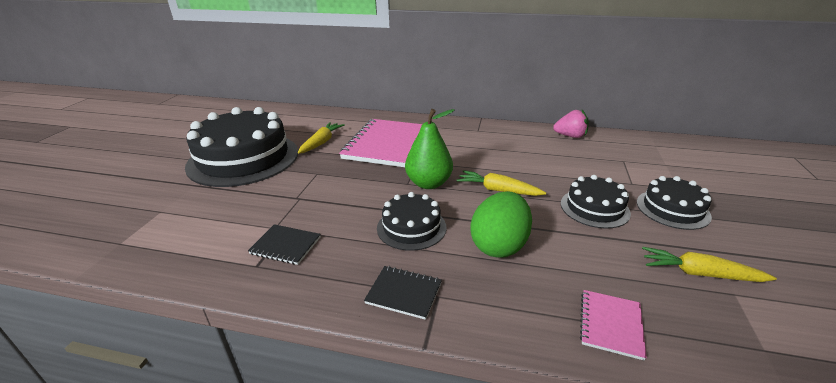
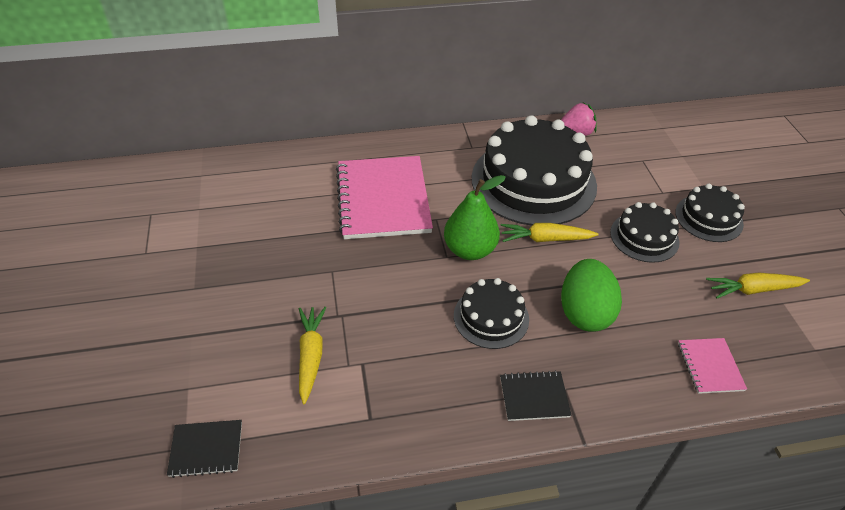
camera: 25 degrees left, 15 degrees up
(243, 158) = (216, 273): black cake -> black cake (533, 181)
(285, 245) = (380, 384): black notebook -> black notebook (206, 449)
(321, 142) = (297, 217): yellow carrot -> yellow carrot (311, 356)

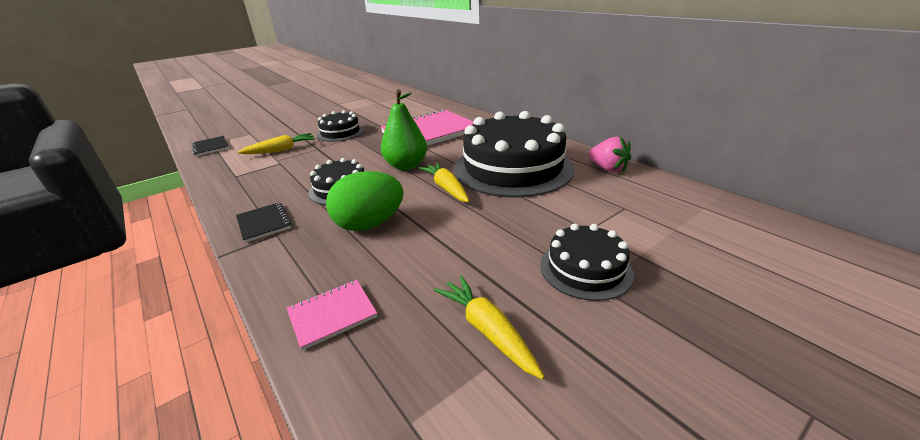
camera: 65 degrees right, 15 degrees down
(644, 237) = (501, 233): black cake -> black cake (340, 132)

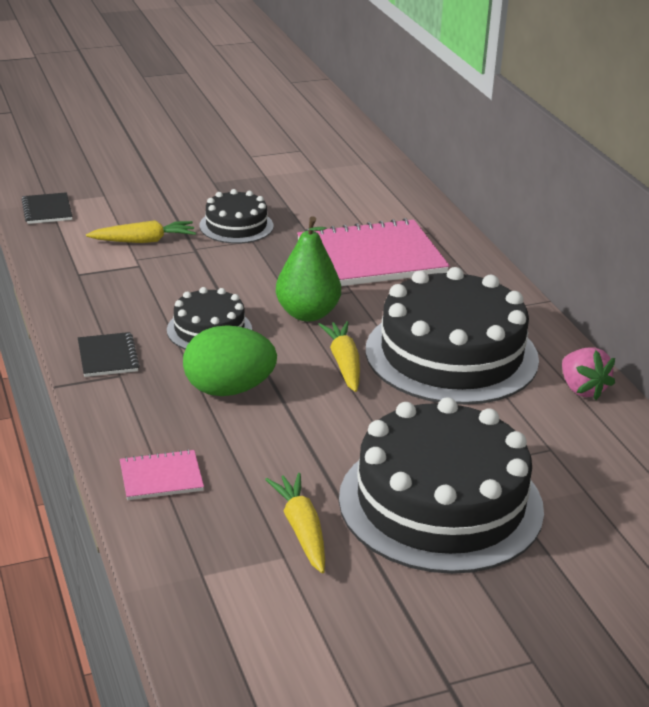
camera: 15 degrees right, 0 degrees up
(585, 269) = (440, 503): black cake -> black cake, size x1.99

